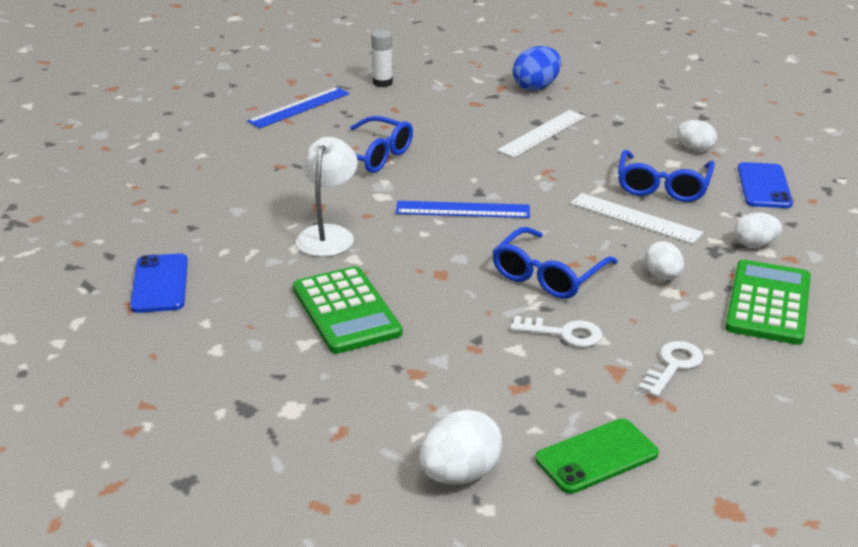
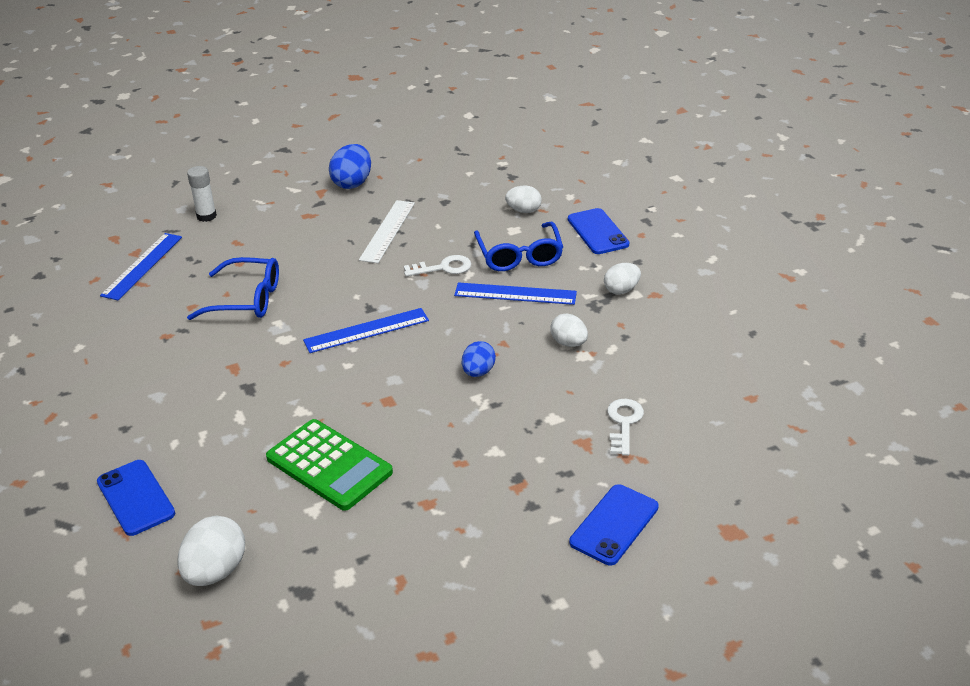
camera: 25 degrees left, 5 degrees up
(328, 234) = (262, 394): white lamp -> none
(460, 474) = (521, 581): white egg -> white egg (215, 571)
(548, 275) = (478, 372): blue glasses -> blue egg
(564, 333) = (523, 423): white key -> white key (443, 268)
(596, 457) = (614, 525): green phone -> blue phone
(635, 218) = (515, 294): white ruler -> blue ruler
(768, 303) = (661, 341): green calculator -> none

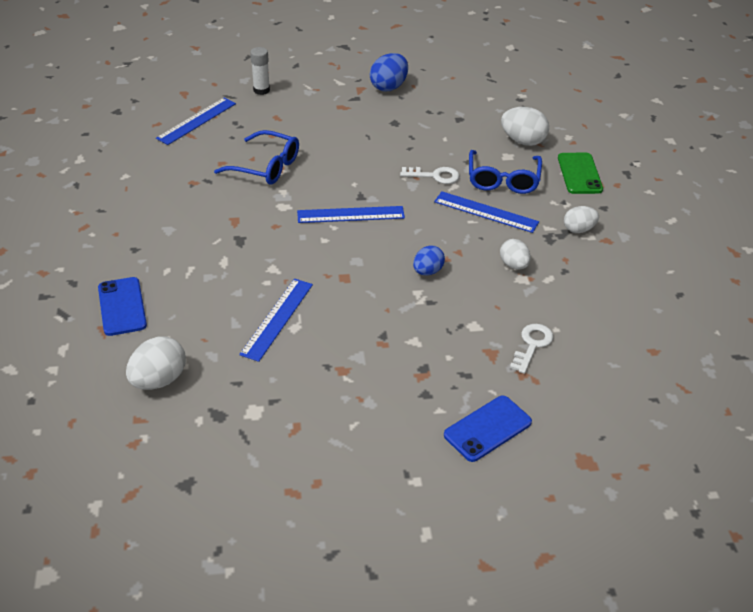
camera: 15 degrees right, 5 degrees up
(329, 465) = (277, 319): green calculator -> blue ruler
(387, 231) = (401, 134): white ruler -> none
(523, 210) = (523, 141): white egg -> white egg, size x1.53
(598, 232) = (579, 174): blue phone -> green phone

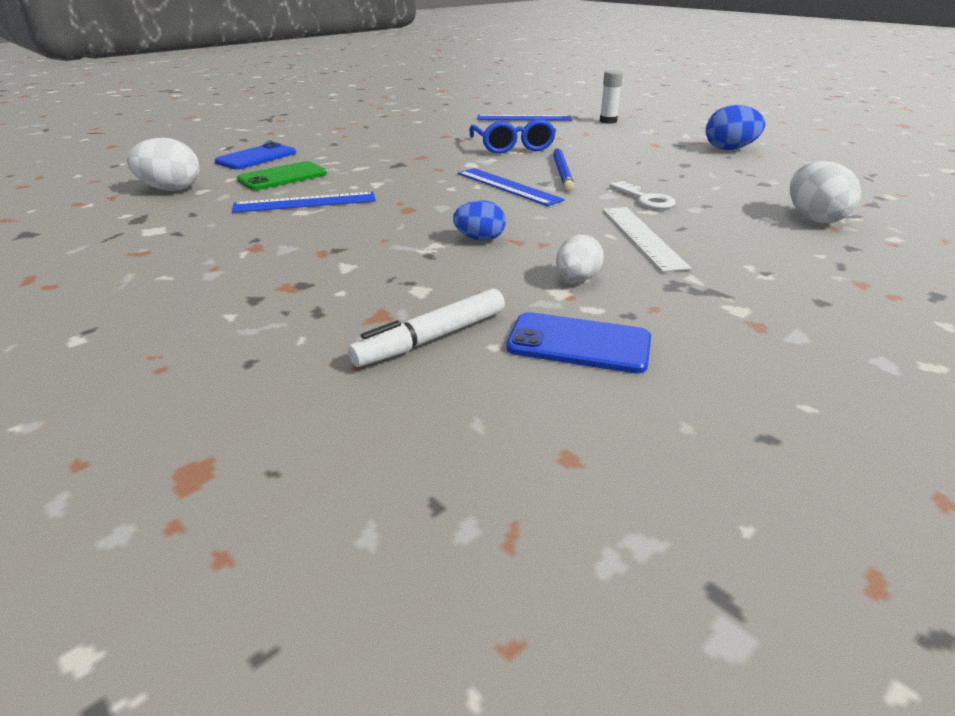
camera: 55 degrees right, 10 degrees down
(349, 177) = (562, 172): none -> blue pencil
(486, 212) = (642, 237): blue ruler -> white ruler
(487, 429) = (216, 358): blue phone -> blue phone (579, 344)
(503, 179) = (720, 229): blue glasses -> none
(532, 345) = (432, 338): white key -> white marker
(578, 229) = (734, 298): white egg -> none
(579, 174) = (845, 265): green phone -> green phone (282, 177)

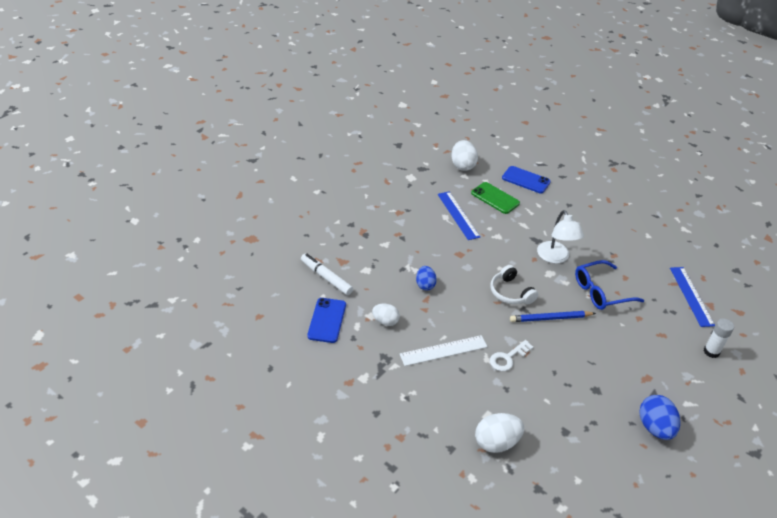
camera: 80 degrees right, 10 degrees up
(440, 159) = (555, 257): none -> white lamp
(508, 186) = (510, 292): blue ruler -> white headphones

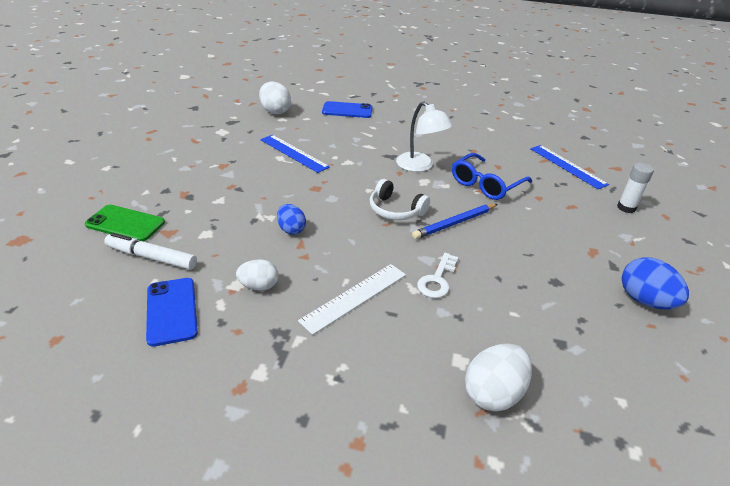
camera: 25 degrees left, 5 degrees down
(495, 198) = (325, 131): green phone -> green phone (125, 224)

